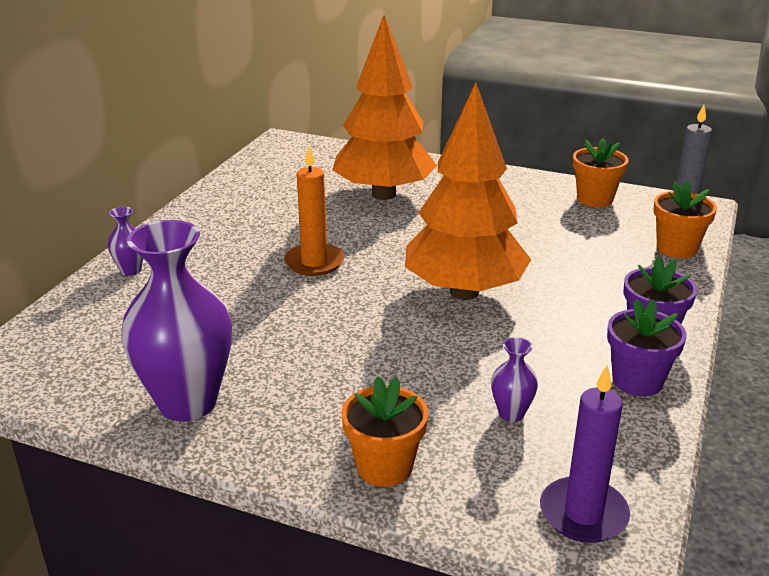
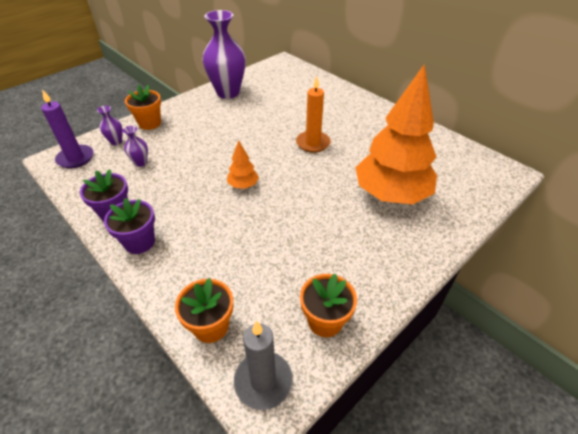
camera: 115 degrees right, 15 degrees up
(130, 270) = (340, 93): purple vase -> purple vase (116, 142)
(464, 292) = (243, 185): orange tree -> orange tree, size x0.42

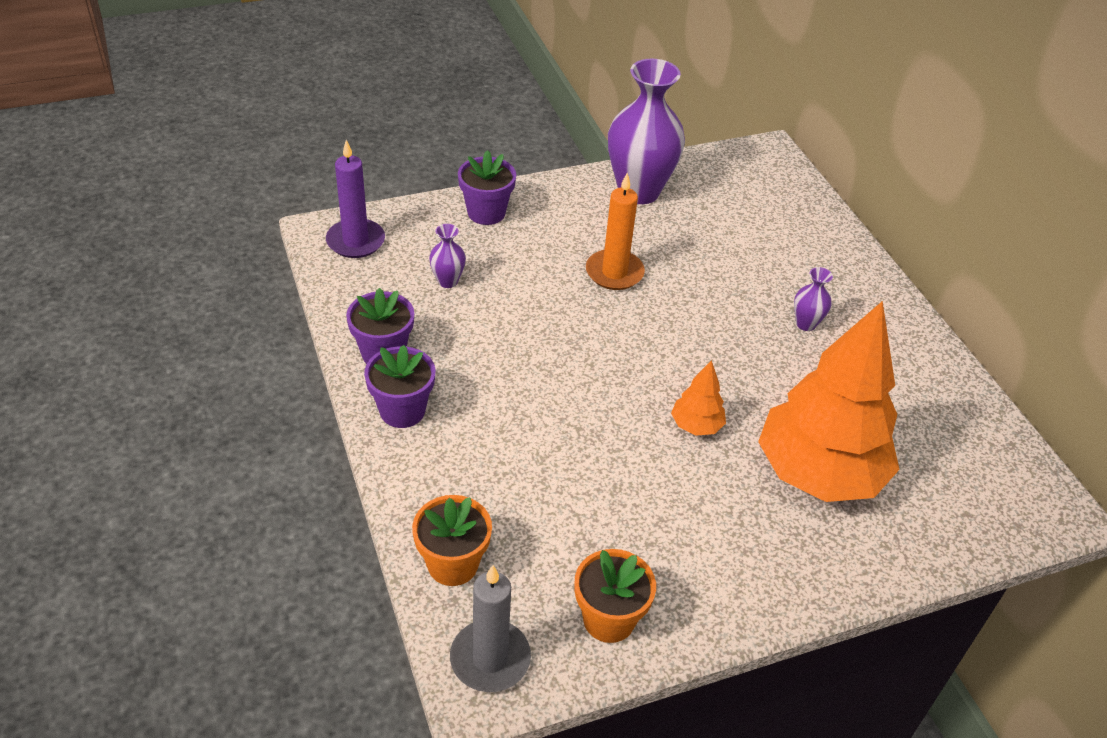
camera: 20 degrees right, 0 degrees up
(116, 142) = (423, 231): purple vase -> purple vase (806, 324)
(150, 123) = (486, 213): orange flower pot -> purple flower pot
(243, 185) = (587, 374): orange tree -> orange tree (696, 426)
(313, 143) = (737, 338): orange candle -> orange candle (614, 272)

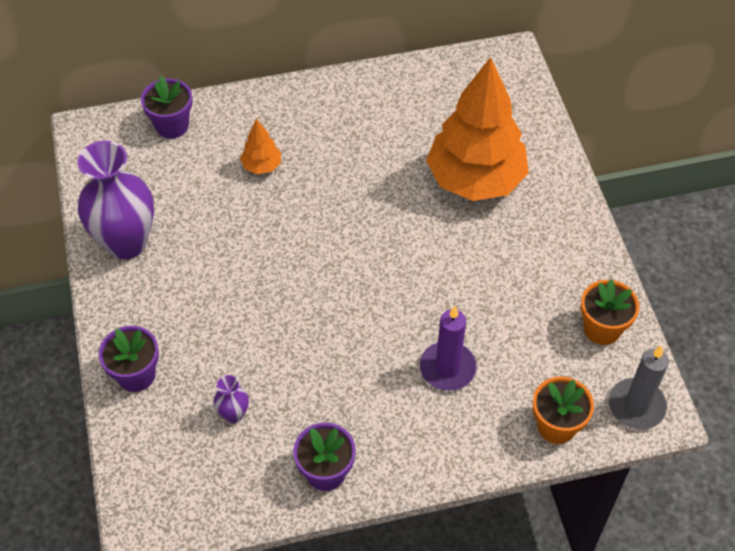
camera: 80 degrees left, 10 degrees up
(355, 241) = (161, 496): purple candle -> purple candle (447, 368)
(402, 410) = (397, 458): purple flower pot -> purple flower pot (172, 125)
(614, 272) = (240, 278): orange candle -> none
(696, 426) = (425, 247): orange tree -> orange tree (262, 166)
(806, 324) = (320, 153): purple vase -> none

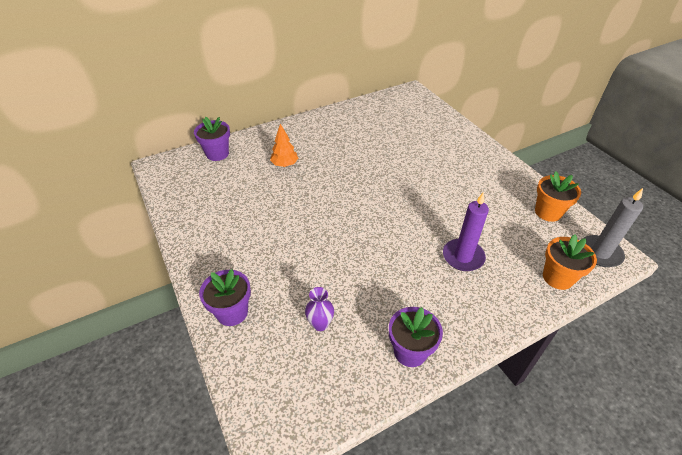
camera: 15 degrees left, 10 degrees down
(126, 243) = (202, 224): purple vase -> none
(475, 180) = (423, 149): orange tree -> none

